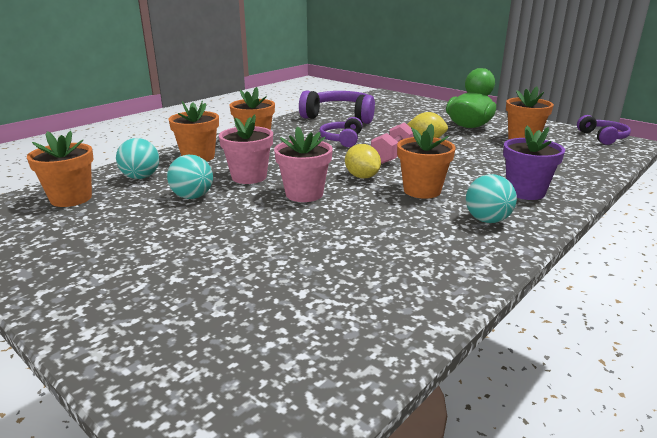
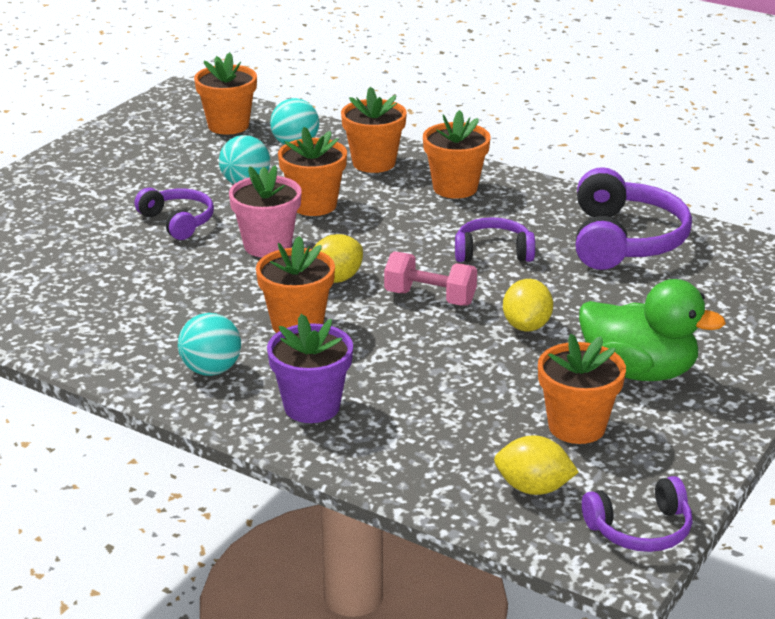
camera: 80 degrees right, 5 degrees up
(242, 225) = (178, 222): none -> purple headphones
(249, 177) = (314, 205): pink flower pot -> orange flower pot
(582, 151) = (533, 488): none -> yellow lemon

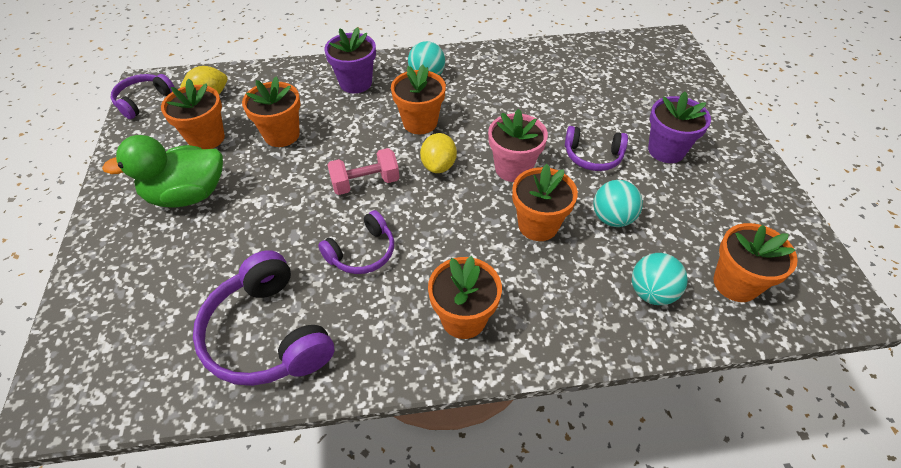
camera: 140 degrees right, 20 degrees up
(106, 197) = (666, 150): none -> purple flower pot
(374, 163) = (563, 310): orange flower pot -> orange flower pot (282, 135)
(526, 326) = (284, 194): yellow lemon -> none

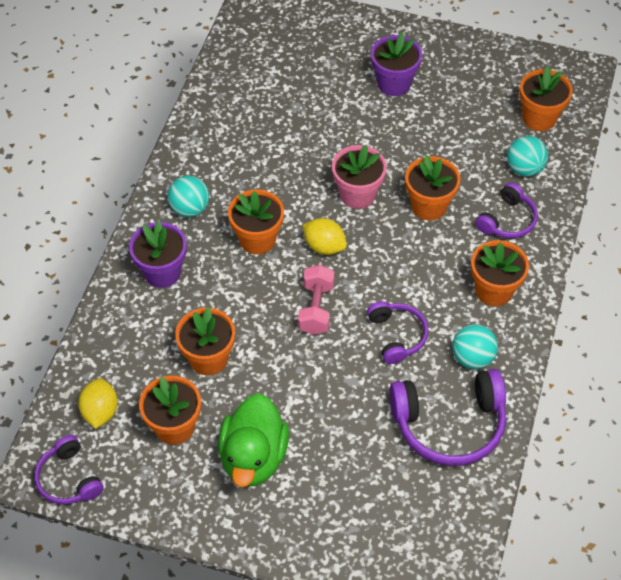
camera: 65 degrees left, 5 degrees up
(593, 156) = (373, 134): purple headphones -> purple headphones (507, 220)
(612, 218) = (446, 156): turquoise ball -> turquoise ball (472, 358)

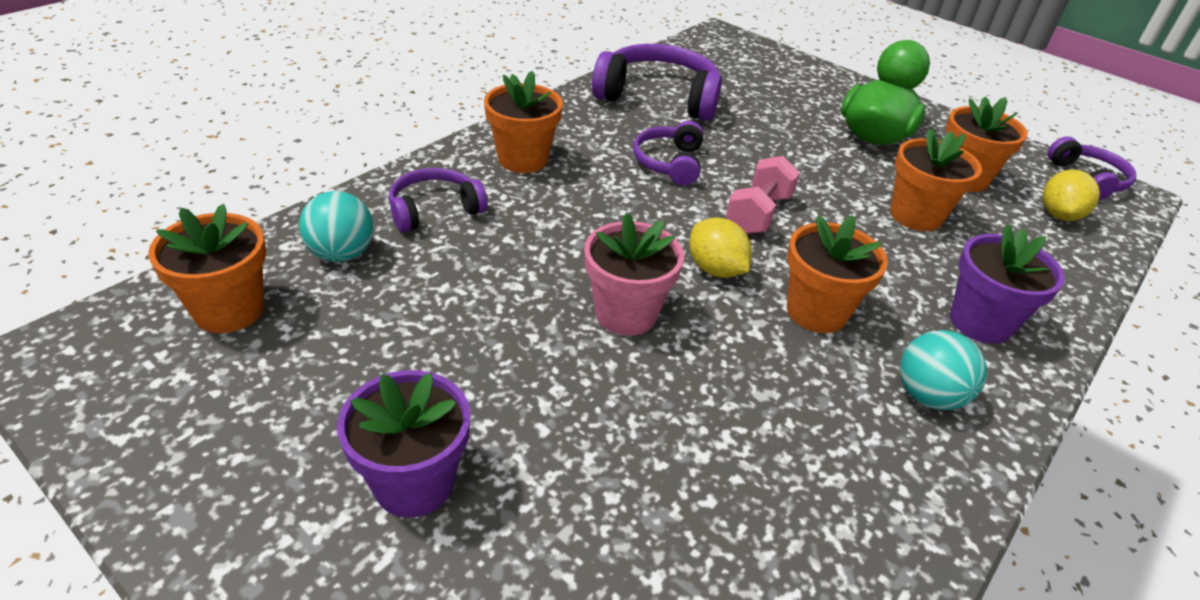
camera: 160 degrees left, 15 degrees down
(429, 206) = (527, 261): orange flower pot -> none
(472, 358) = (597, 124): turquoise ball -> none

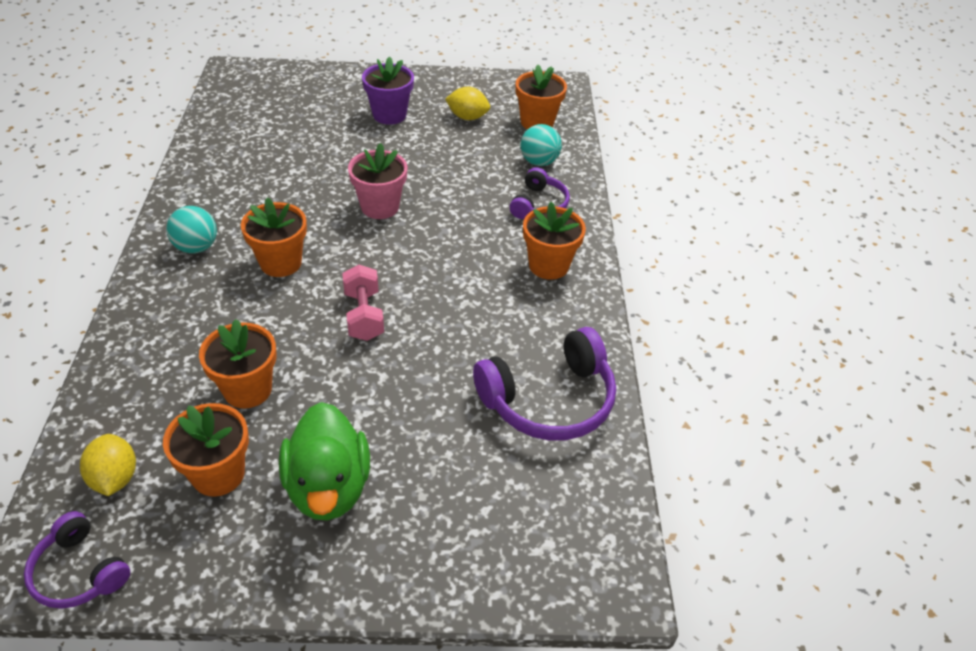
camera: 140 degrees right, 5 degrees up
(669, 163) = (461, 325): purple headphones -> none
(715, 269) = (357, 257): yellow lemon -> yellow lemon (467, 117)
(980, 322) = (174, 312): purple flower pot -> none

